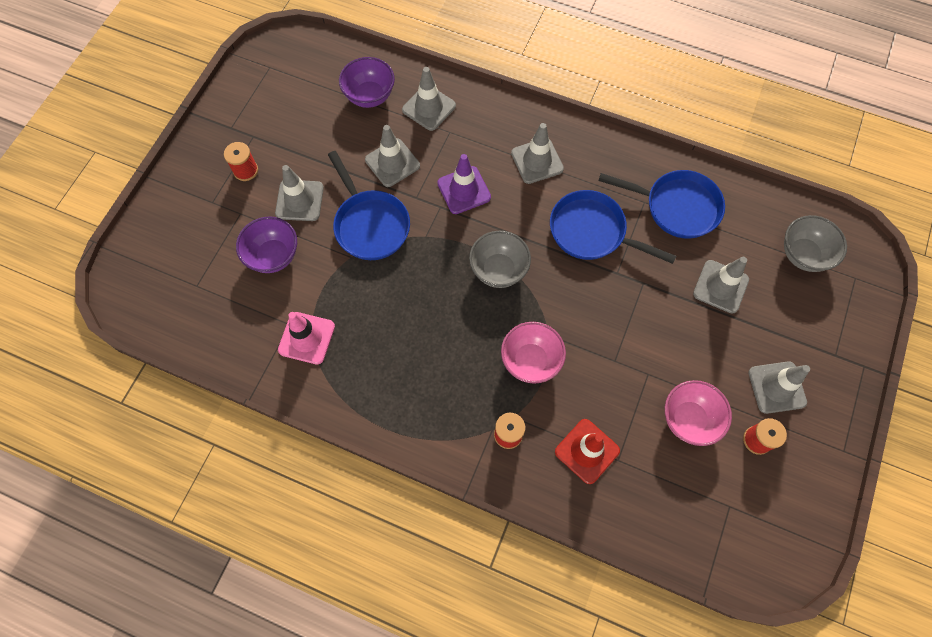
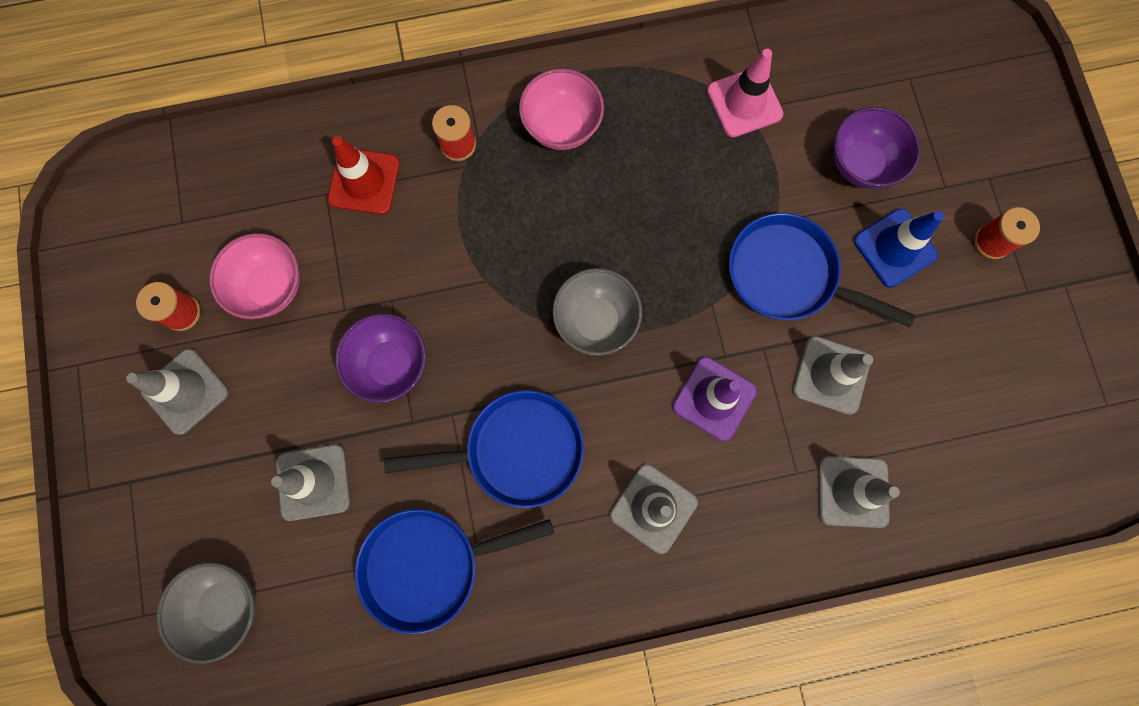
camera: 145 degrees right, 10 degrees up
(299, 200) = (894, 248): grey traffic cone -> blue traffic cone
(369, 96) = (942, 454): purple bowl -> purple bowl (391, 364)
(530, 361) = (486, 237): pink bowl -> pink bowl (561, 127)

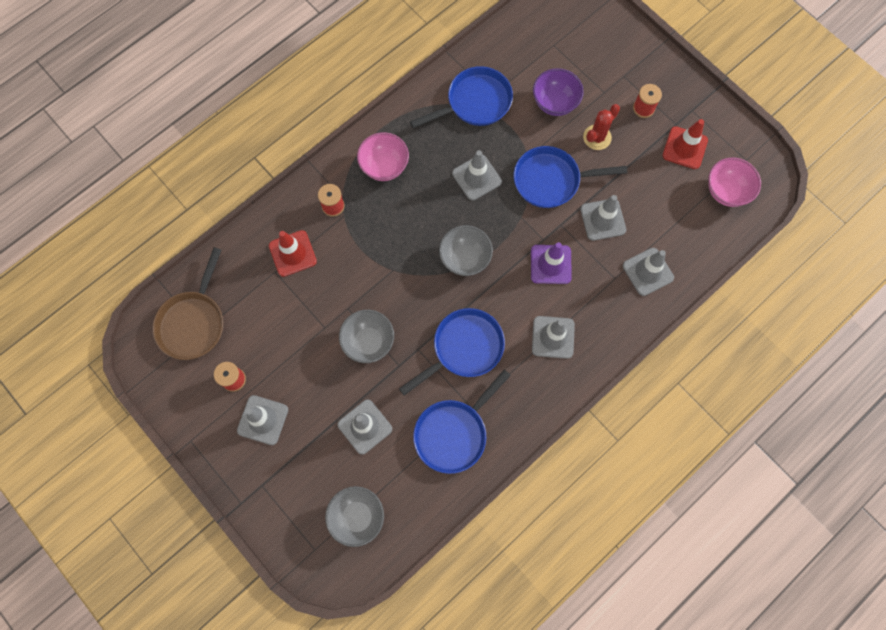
camera: 30 degrees left, 5 degrees down
(178, 204) = (193, 322): none -> brown pan
(271, 287) = (275, 338): pink bowl -> pink bowl (726, 191)
(391, 364) = (368, 342): purple bowl -> grey bowl
(682, 212) = (476, 177): none -> grey traffic cone
(744, 102) = (475, 102): pink traffic cone -> blue pan
(894, 248) = (597, 137): blue traffic cone -> red cactus
(1020, 335) = (684, 148): none -> red traffic cone

